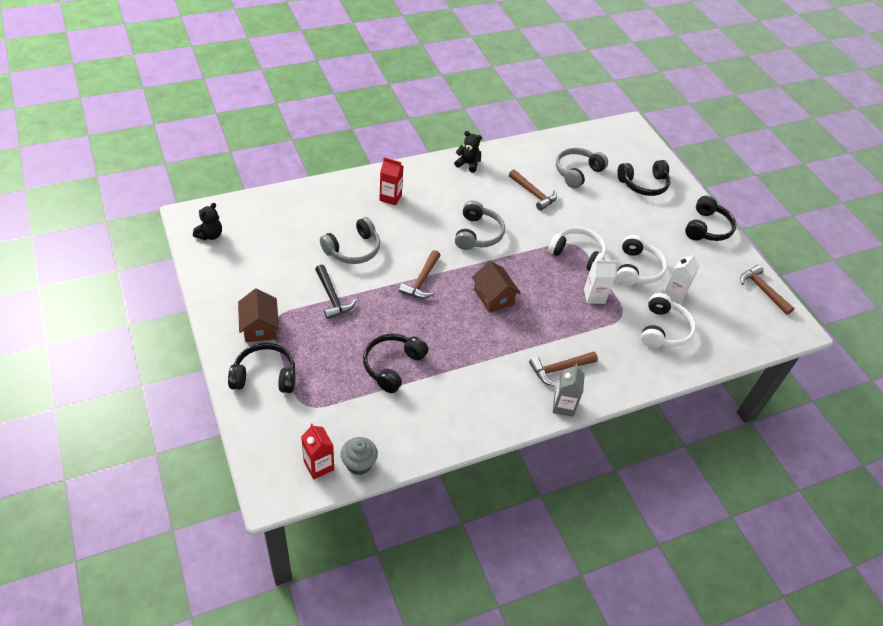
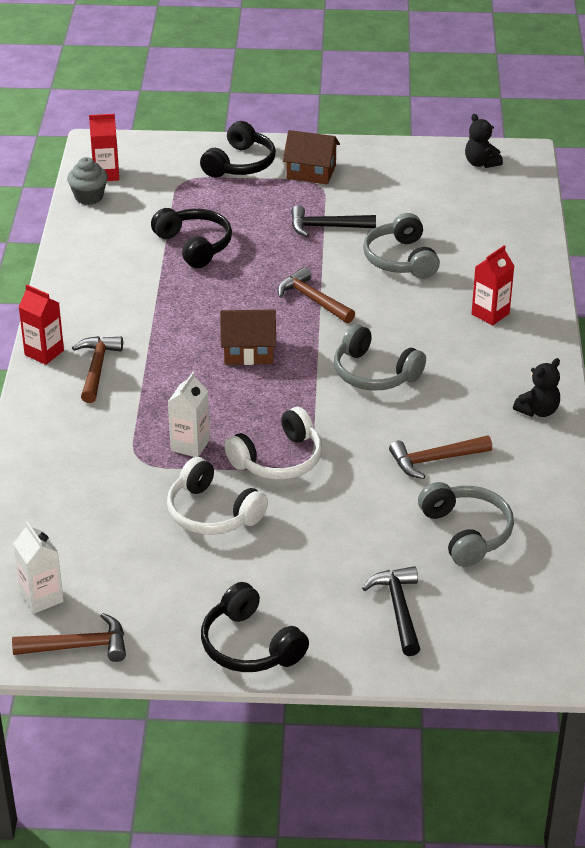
camera: 120 degrees right, 10 degrees down
(563, 406) = (44, 353): grey carton -> red carton
(643, 184) = (399, 609): black headphones -> black hammer
(663, 329) = (87, 491): white headphones -> none
(674, 294) = (140, 532): white carton -> white carton (42, 597)

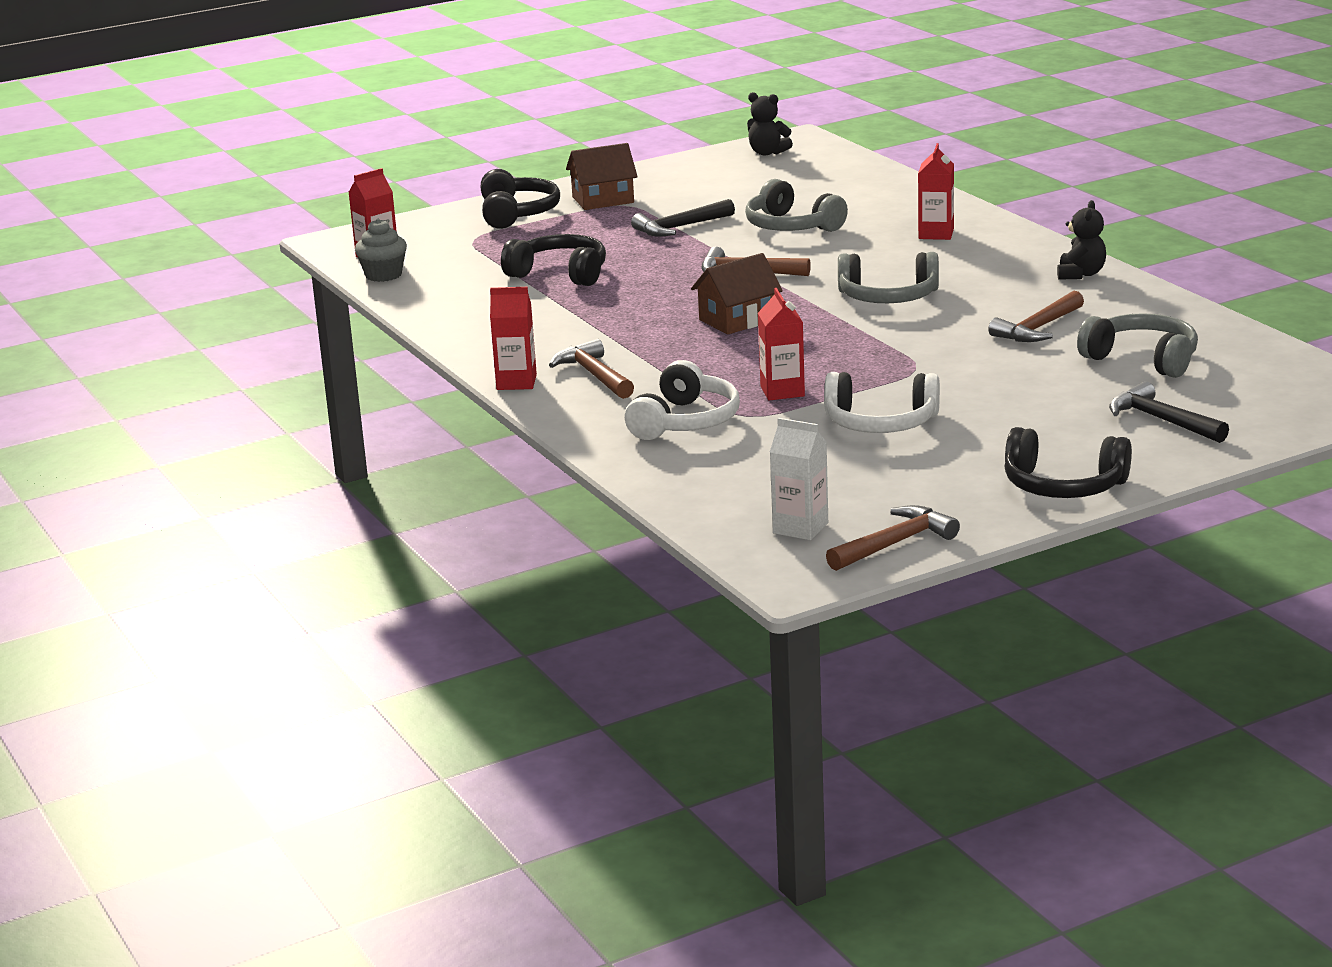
camera: 30 degrees left, 15 degrees down
(190, 445) = (782, 391): white carton -> red carton
(278, 459) = (888, 373): white headphones -> white headphones (685, 422)

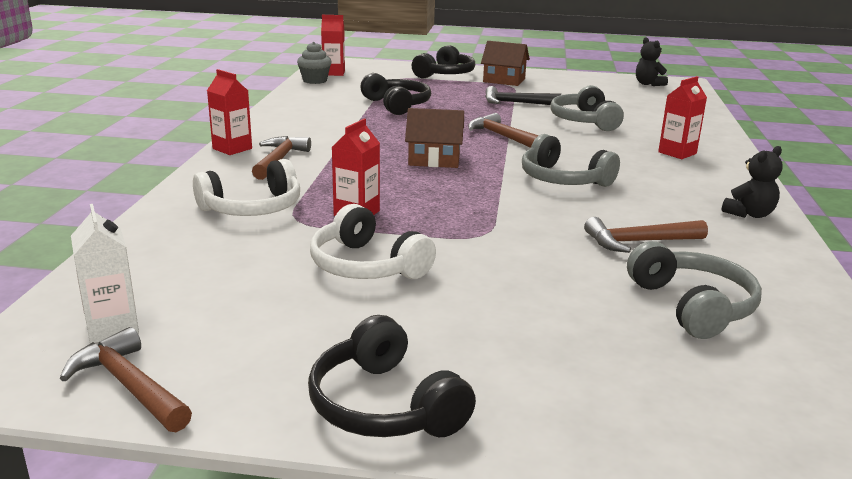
camera: 35 degrees right, 0 degrees up
(895, 544) = (129, 386): brown hammer -> brown hammer turned 135 degrees counterclockwise
(1162, 420) = (611, 379): black hammer -> none

